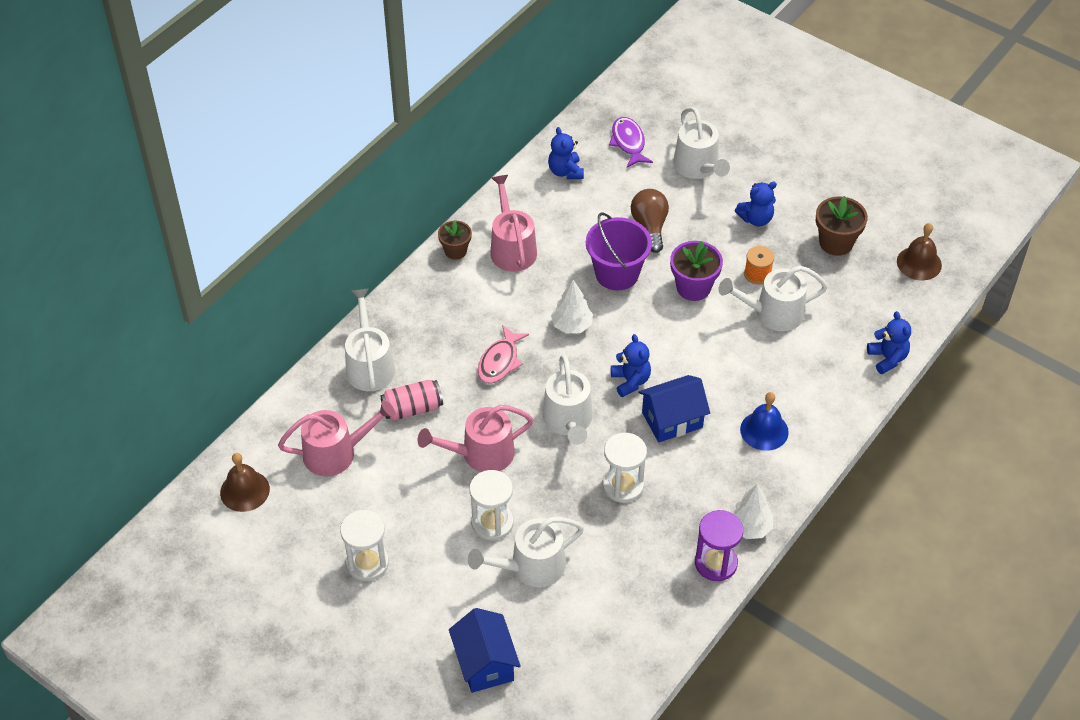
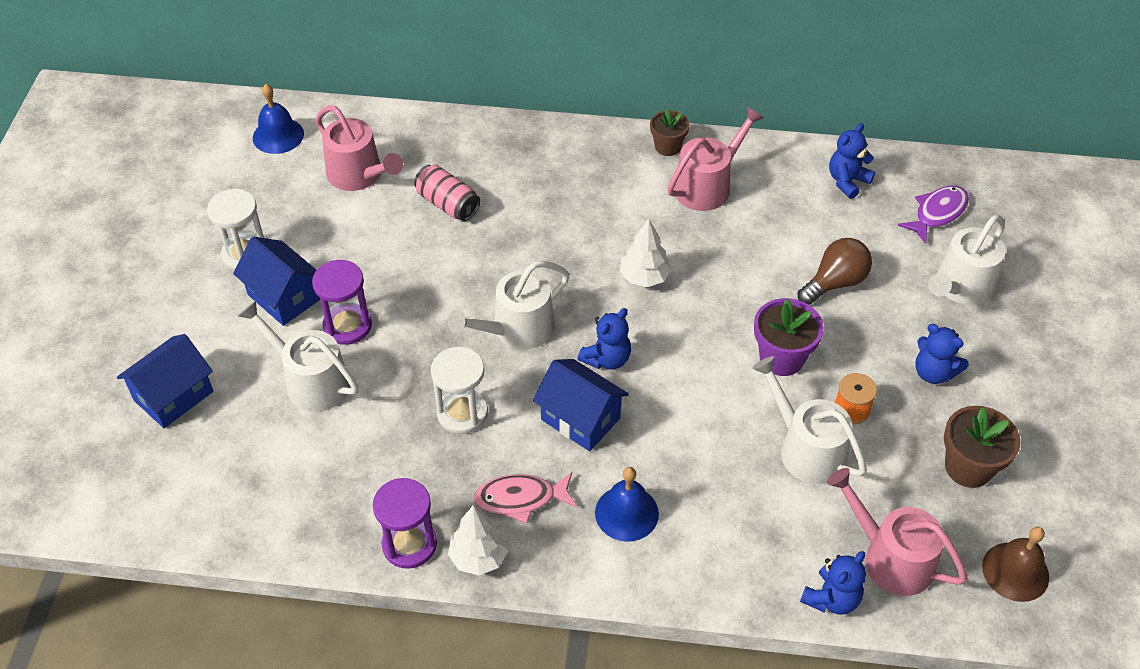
camera: 60 degrees right, 0 degrees up
(244, 490) = (278, 135): brown bell -> blue bell
(369, 365) = (478, 151): white watering can -> none
(433, 553) = (284, 297): none -> blue house
(481, 454) = (427, 279): pink watering can -> pink watering can (891, 558)
(492, 523) = (347, 326): white hourglass -> purple hourglass
(500, 361) = (553, 242): pink fish -> pink fish (521, 499)
(617, 273) = (745, 283): purple bucket -> none

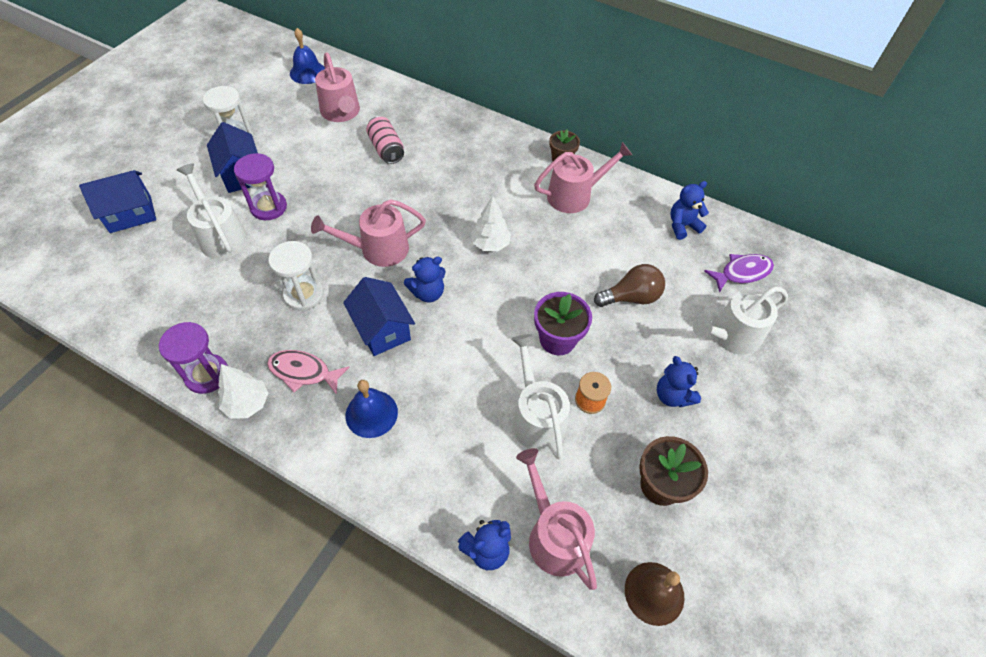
camera: 20 degrees right, 5 degrees up
(517, 329) = (378, 249): white watering can -> pink watering can

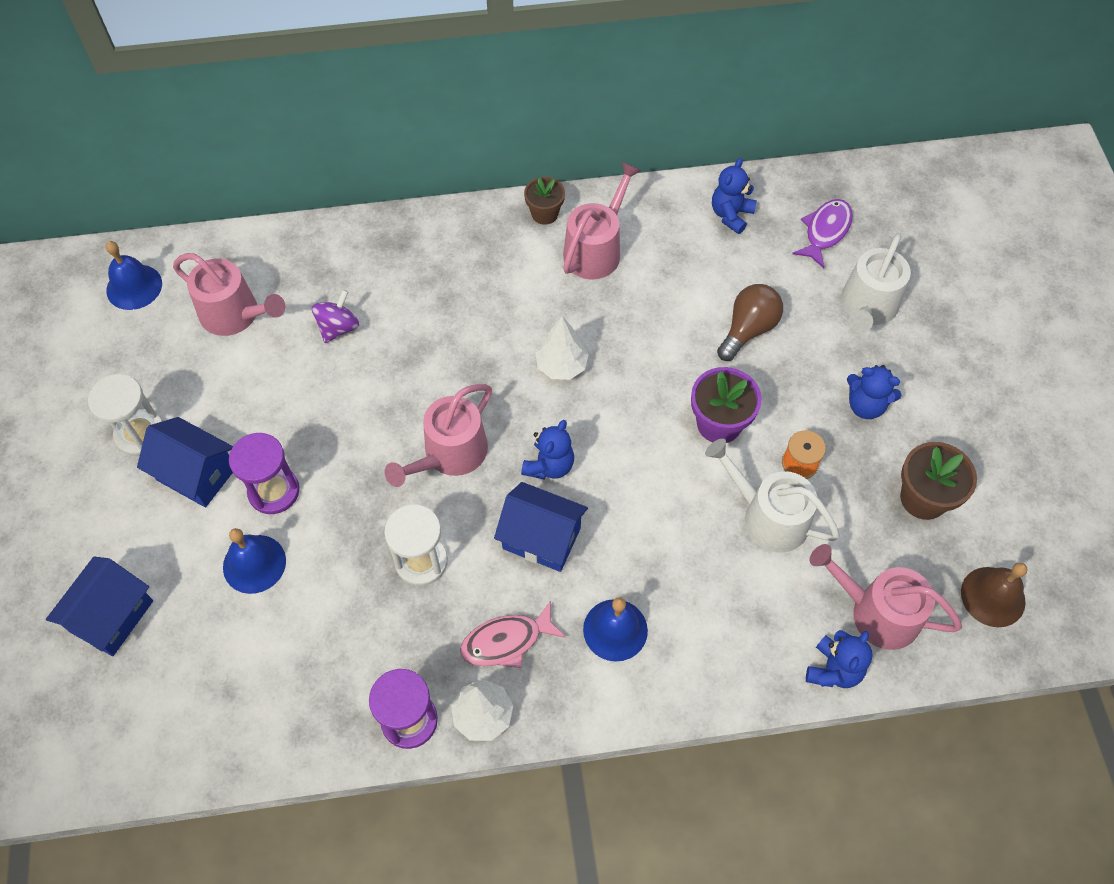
camera: 35 degrees left, 5 degrees up
(221, 236) = (254, 564): white watering can -> blue bell
(386, 149) = (338, 328): pink can -> purple spinning top

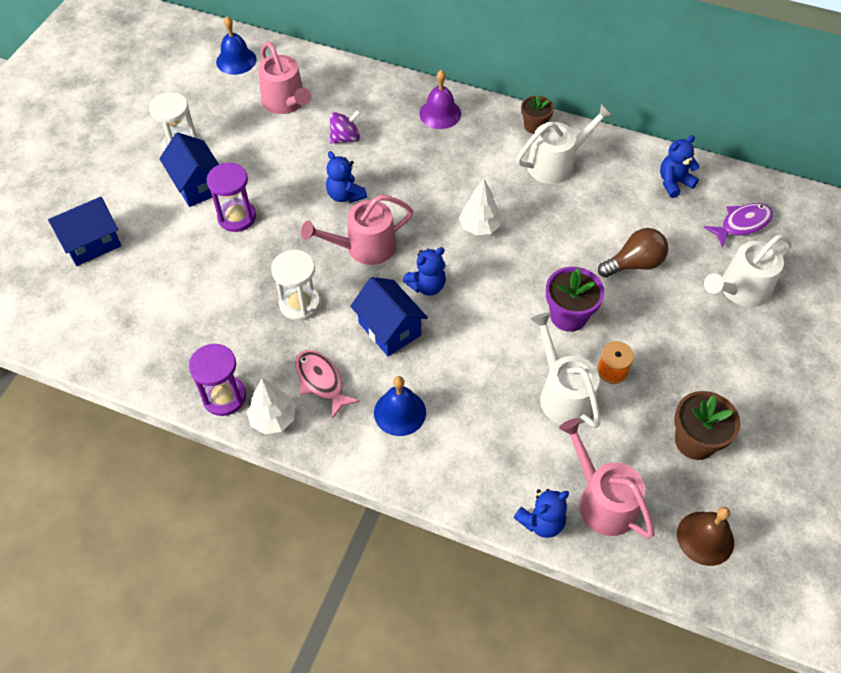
camera: 30 degrees right, 5 degrees down
(254, 564) = (195, 254): blue bell -> none
(429, 246) = (440, 113): none -> purple bell
(507, 641) = (321, 381): pink fish -> pink fish turned 45 degrees clockwise
(596, 250) = (556, 164): pink watering can -> white watering can
(865, 405) = (692, 356): blue teddy bear -> blue teddy bear (345, 195)

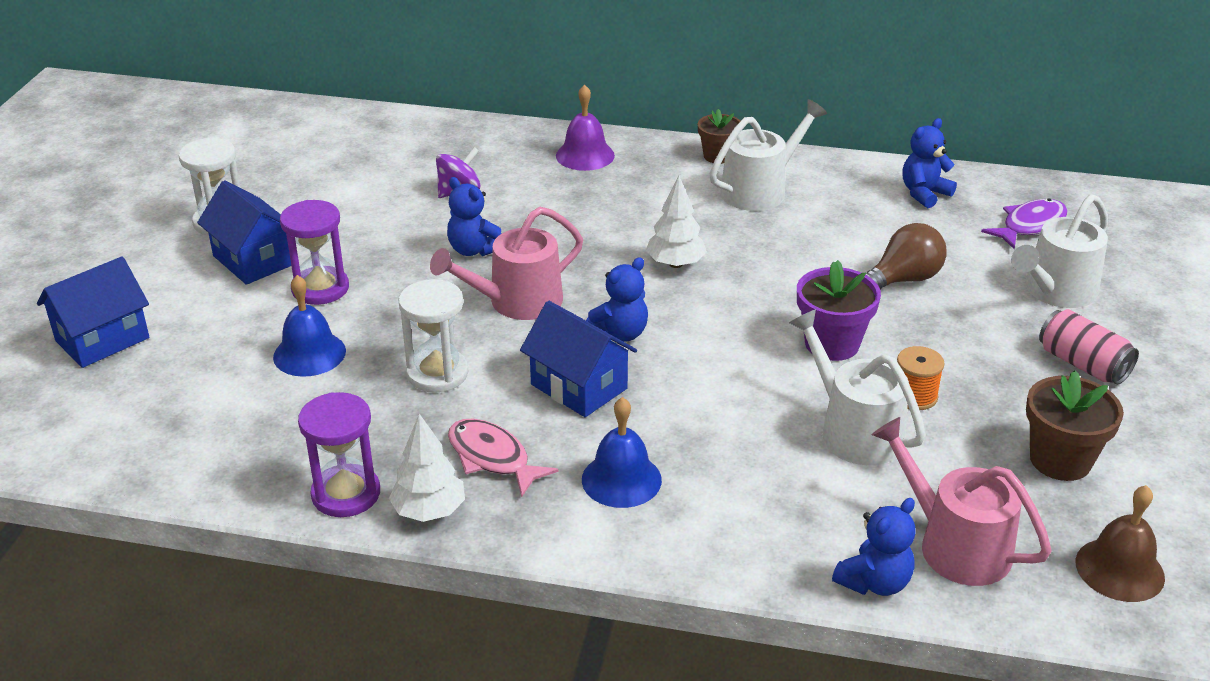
camera: 10 degrees left, 20 degrees down
(236, 60) = (283, 128): blue bell -> blue bell (309, 354)
(286, 102) = (364, 163): pink watering can -> none
(738, 360) = (1082, 364): none -> pink can

